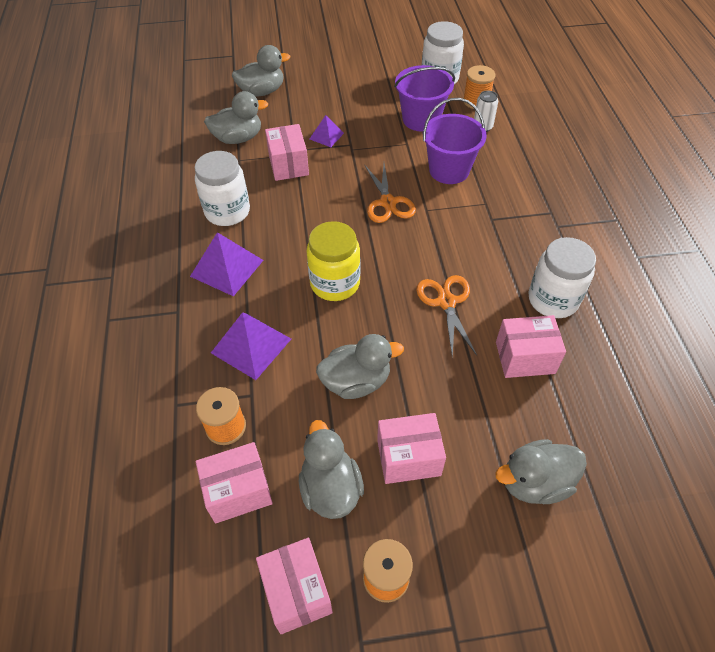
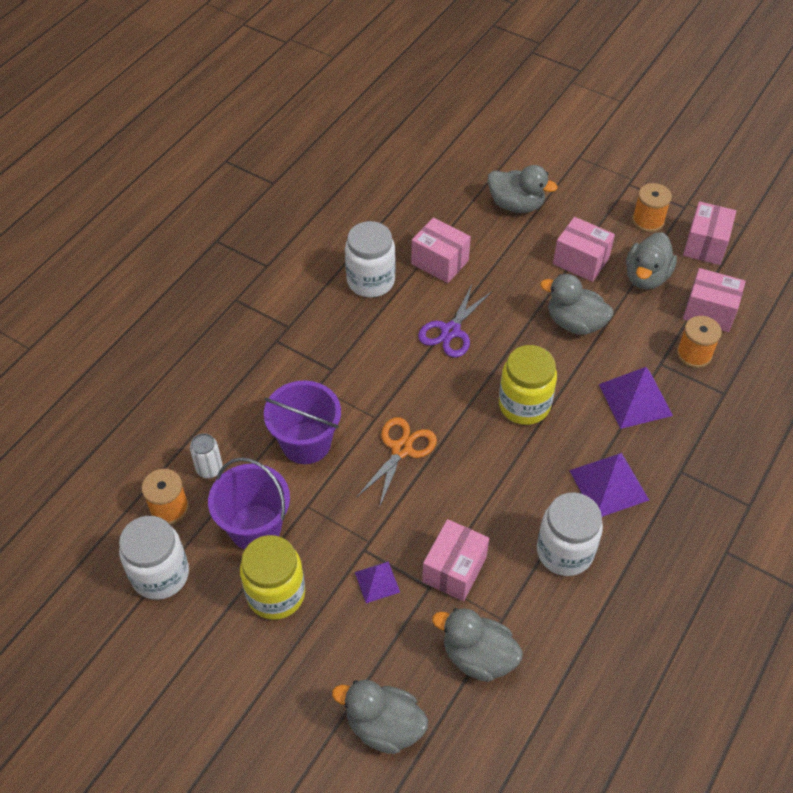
camera: 140 degrees left, 0 degrees up
(373, 103) = (276, 594): none -> yellow jar
(446, 302) = (451, 331): orange scissors -> purple scissors

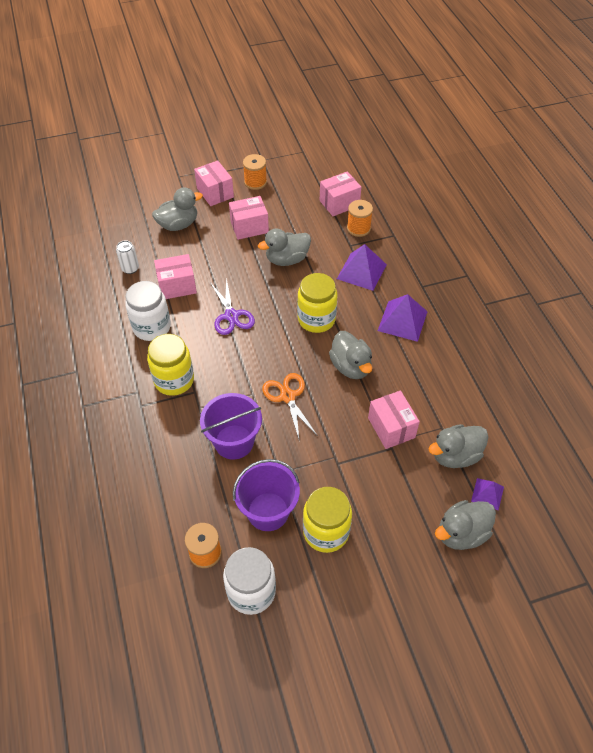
camera: 50 degrees left, 0 degrees up
(209, 469) = (199, 509): white can -> white can (130, 268)
(328, 344) = (174, 380): none -> yellow jar
(377, 582) = (365, 472): purple pyramid -> purple pyramid (487, 494)
(564, 552) = (425, 369): white jar -> none
(646, 277) = (290, 210): grey duck -> grey duck (351, 367)
(705, 245) = (297, 173): pink box -> pink box (215, 193)

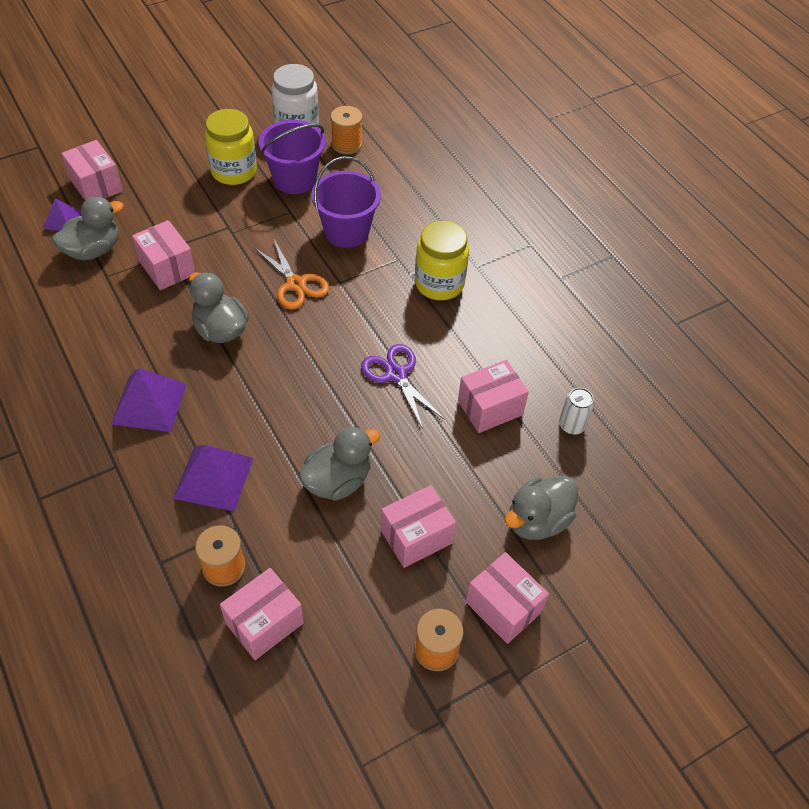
camera: 165 degrees right, 0 degrees up
(152, 327) = (497, 343): white jar -> none
(316, 319) = (275, 387): yellow jar -> none
(461, 533) = (96, 185): grey duck -> pink box

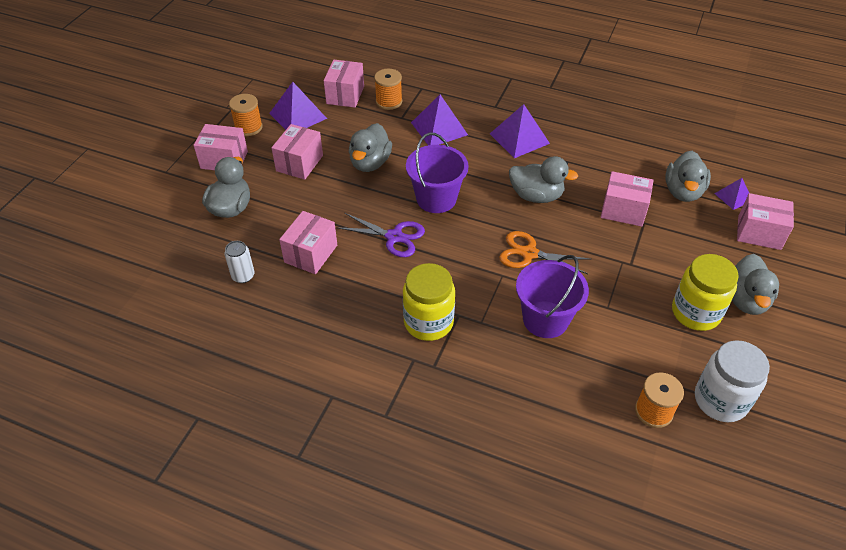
camera: 145 degrees right, 5 degrees down
(187, 157) = (746, 300): none -> grey duck
(294, 179) = (643, 339): purple bucket -> purple bucket (436, 199)
(357, 626) = (298, 116): none -> purple pyramid

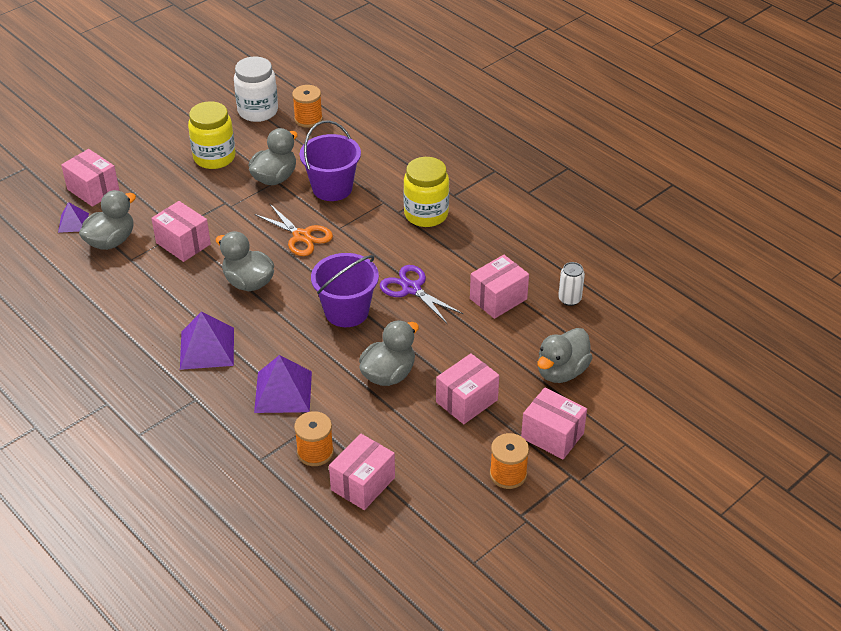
camera: 155 degrees left, 5 degrees down
(298, 116) = (439, 471): purple pyramid -> none
(746, 300) = (167, 153): grey duck -> grey duck (275, 178)

